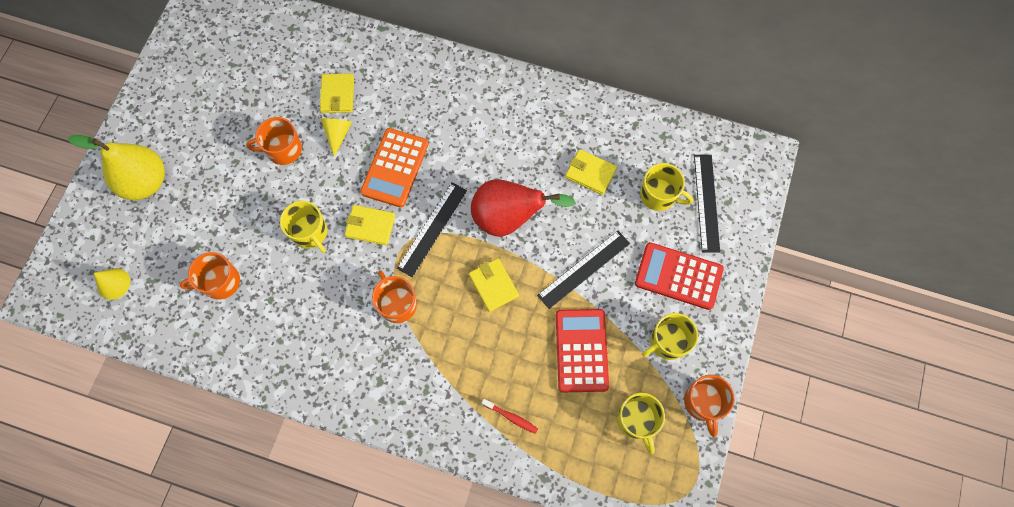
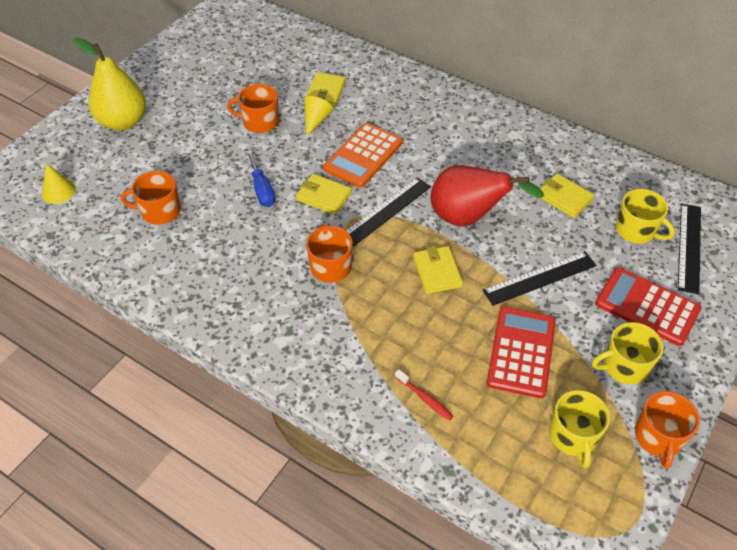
camera: 15 degrees right, 20 degrees down
(310, 232) = (262, 190): yellow mug -> blue screwdriver

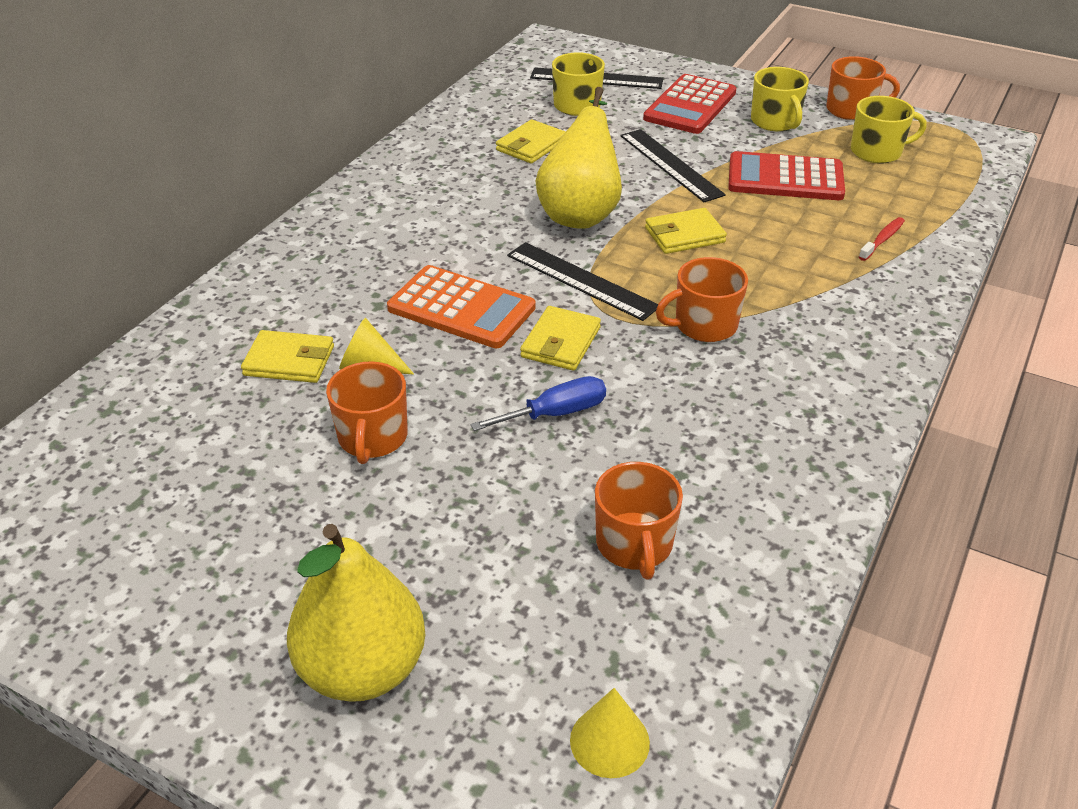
camera: 95 degrees left, 10 degrees down
(468, 218) = (580, 213): red pear -> yellow pear

